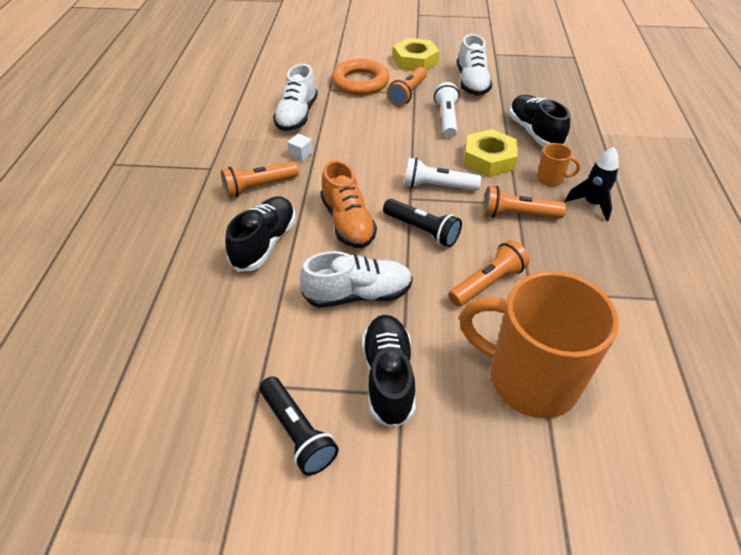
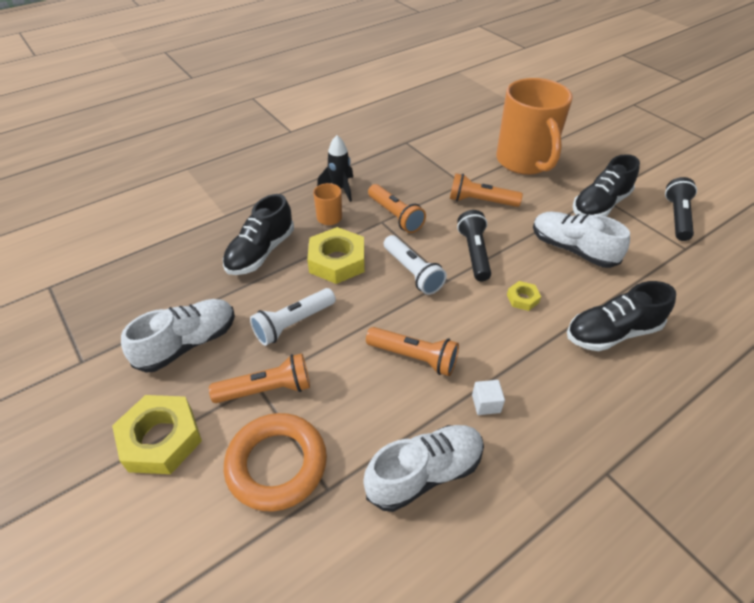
camera: 130 degrees left, 0 degrees up
(259, 187) = (569, 397): orange flashlight -> orange flashlight (414, 357)
(347, 222) = (522, 298): orange shoe -> yellow nut

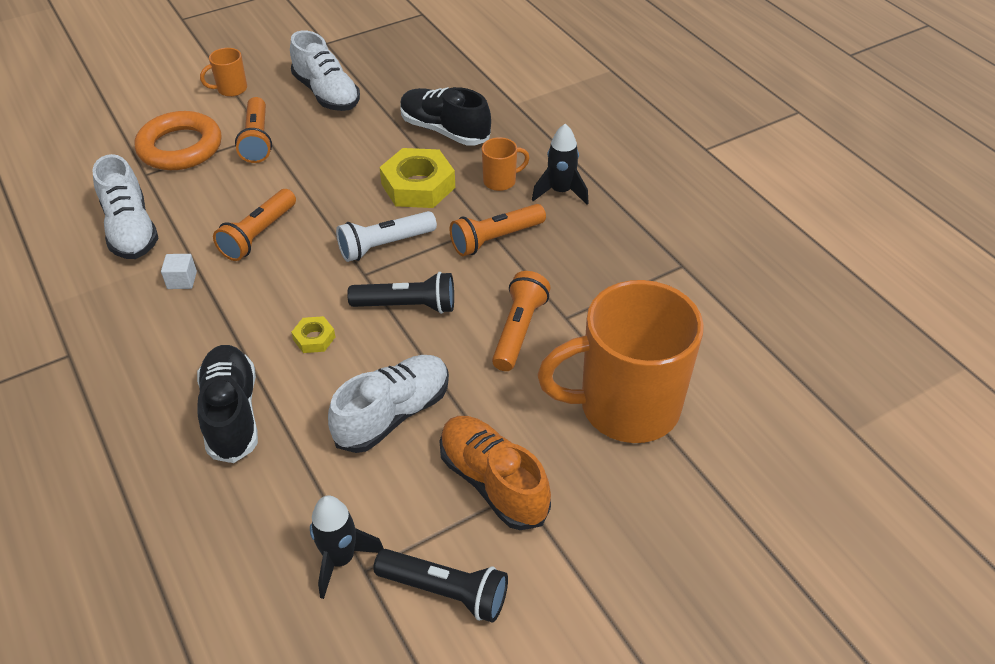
camera: 95 degrees right, 0 degrees up
(161, 439) = (231, 89): yellow nut -> orange mug
(293, 323) = (331, 154): white flashlight -> none
(600, 205) = (493, 482): black shoe -> orange shoe
(686, 259) = (340, 559): none -> black rocket

